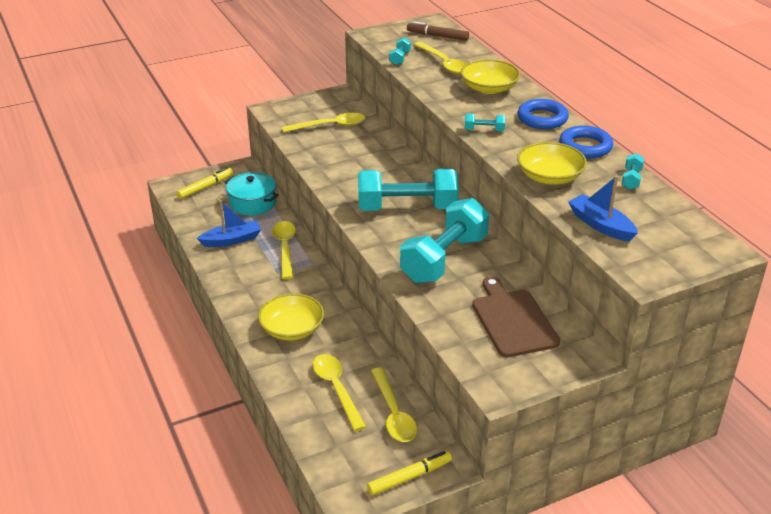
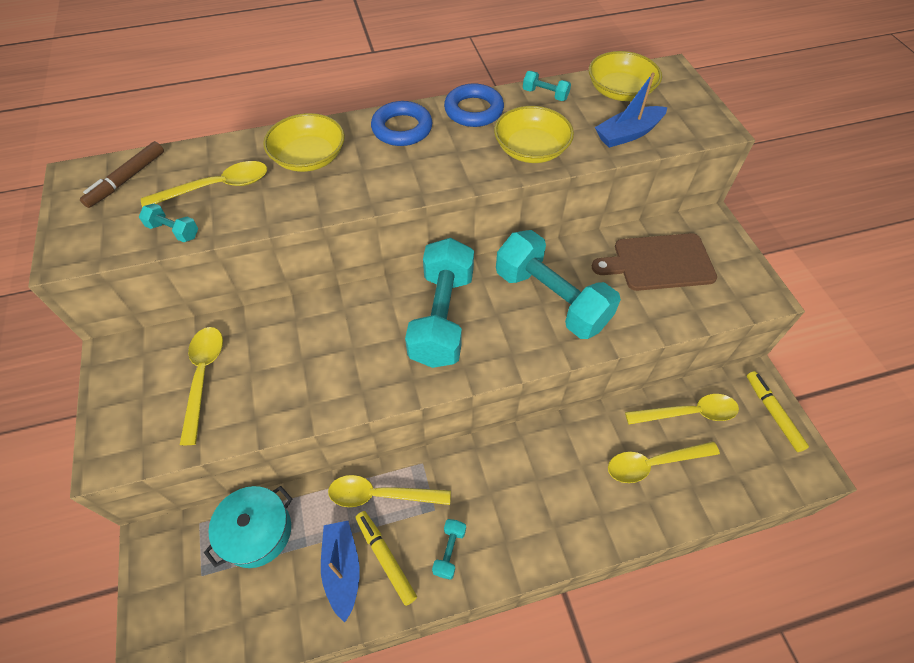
camera: 80 degrees left, 20 degrees up
(205, 187) = (183, 606): yellow marker -> yellow marker (385, 558)
(292, 329) = (548, 502): yellow bowl -> yellow bowl (620, 91)
(484, 130) = (414, 181): turquoise dumbbell -> turquoise dumbbell (449, 551)

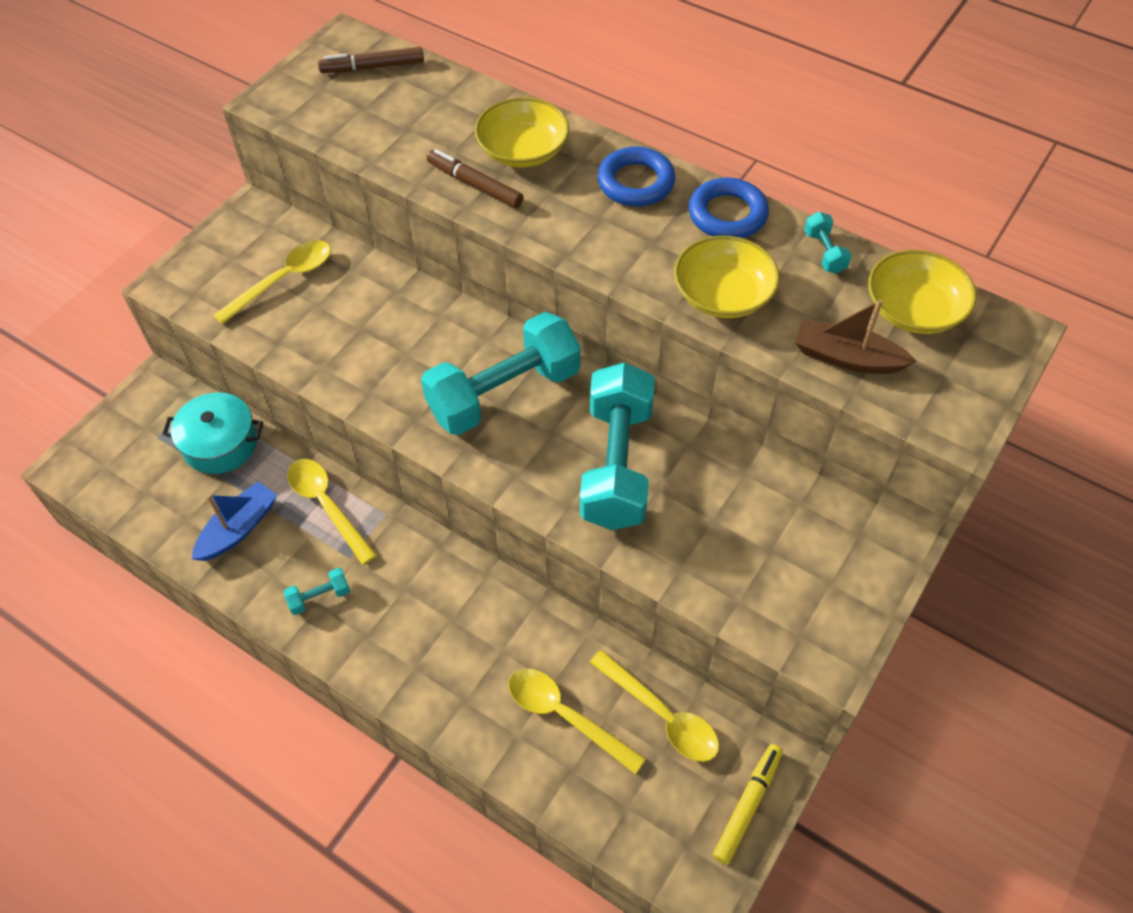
camera: 50 degrees right, 0 degrees up
(173, 231) = (351, 137): turquoise dumbbell -> none
(217, 187) = (423, 123): yellow spoon -> none
(307, 197) = (475, 185): none -> brown marker
(385, 558) = (274, 553): yellow marker -> none
(628, 134) = (846, 358): blue boat -> brown boat
(659, 263) = (772, 530): brown cutting board -> none

